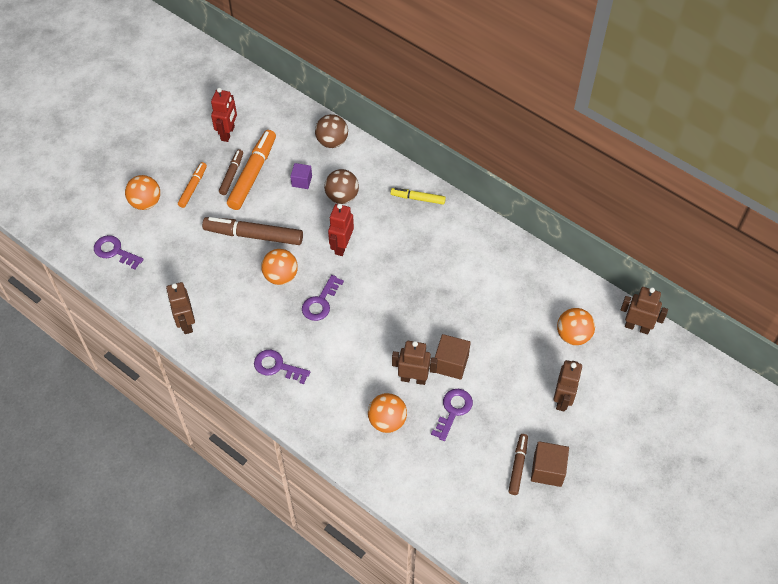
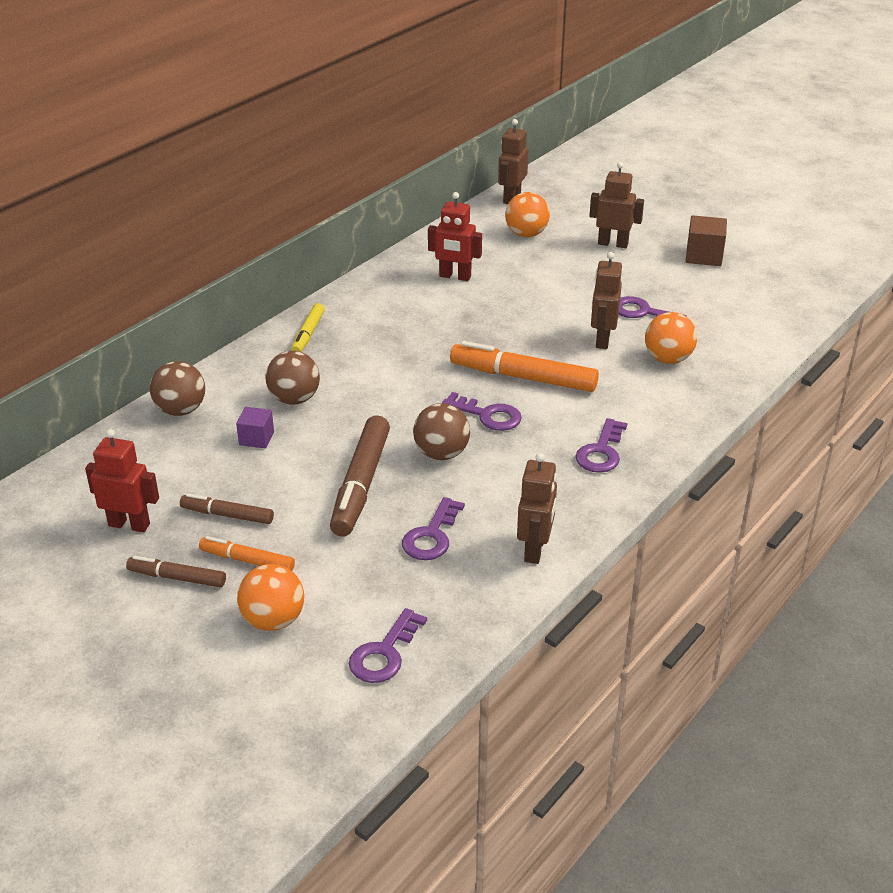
camera: 90 degrees left, 20 degrees down
(186, 323) = (535, 550): brown robot -> brown robot turned 60 degrees counterclockwise
(204, 271) = (432, 536): none -> purple key
(252, 174) = (231, 491): orange marker -> orange marker (523, 377)
(281, 276) = (441, 454): orange ball -> brown ball
(341, 246) = (387, 398): red robot -> red robot (455, 276)
(451, 363) = (576, 313): brown cube -> none
(517, 466) = (704, 273): brown marker -> brown marker (177, 578)

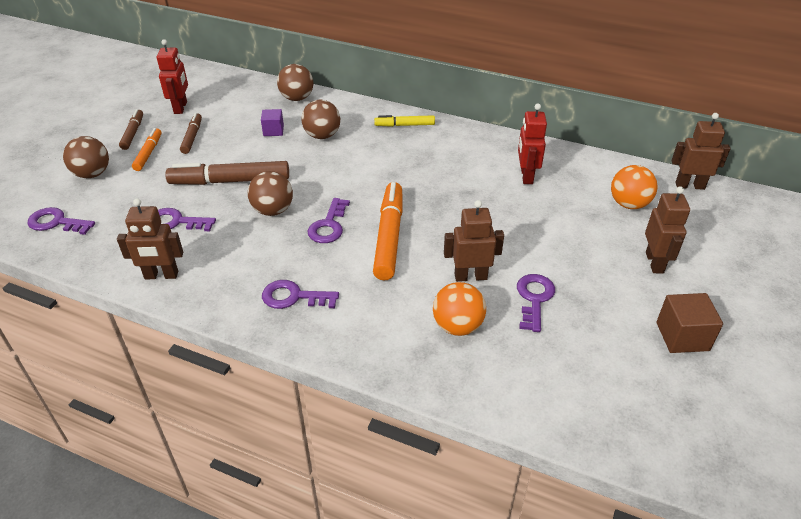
camera: 75 degrees right, 5 degrees up
(273, 620) = (92, 174): orange ball -> brown ball

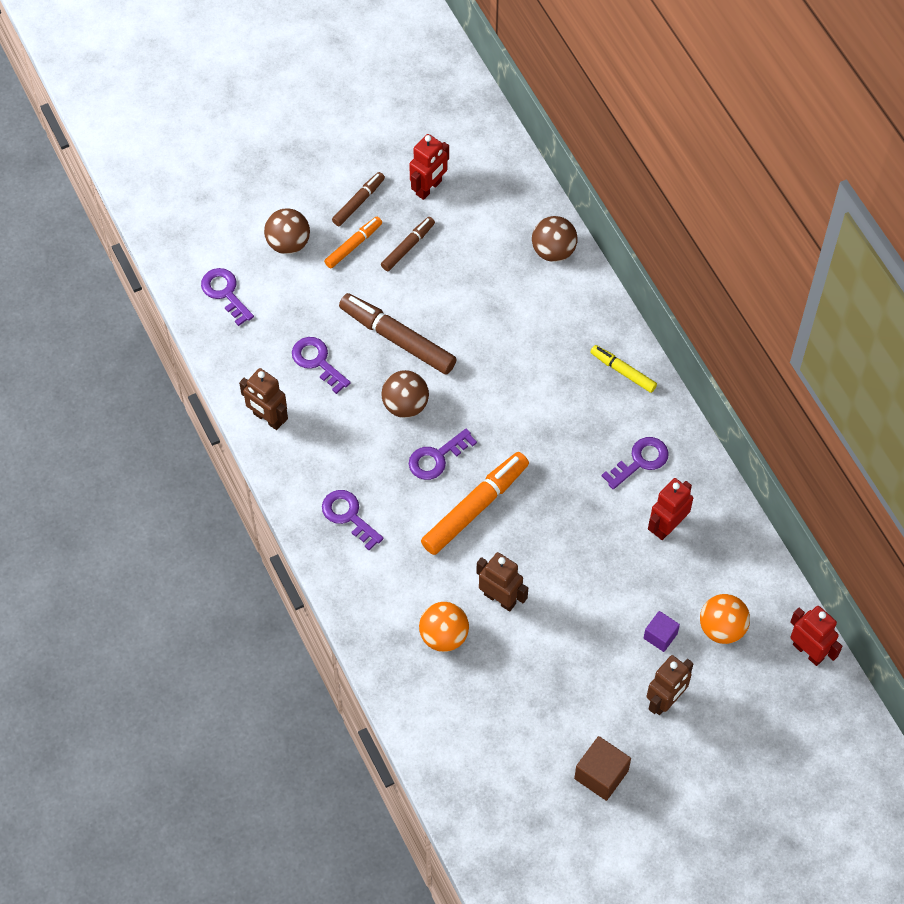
camera: 40 degrees right, 20 degrees up
(273, 131) = (489, 290): purple cube -> purple cube (660, 636)
(322, 136) = (529, 331): brown ball -> none
(534, 299) = (527, 657): purple key -> purple key (640, 461)
(689, 185) = (808, 651): brown robot -> red robot

